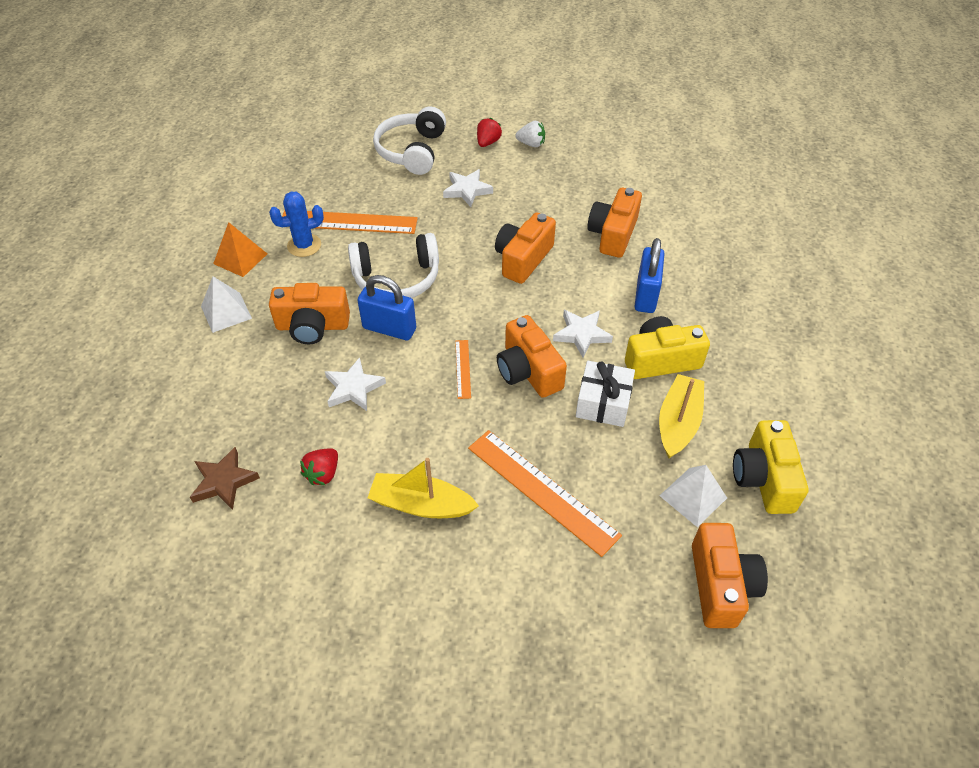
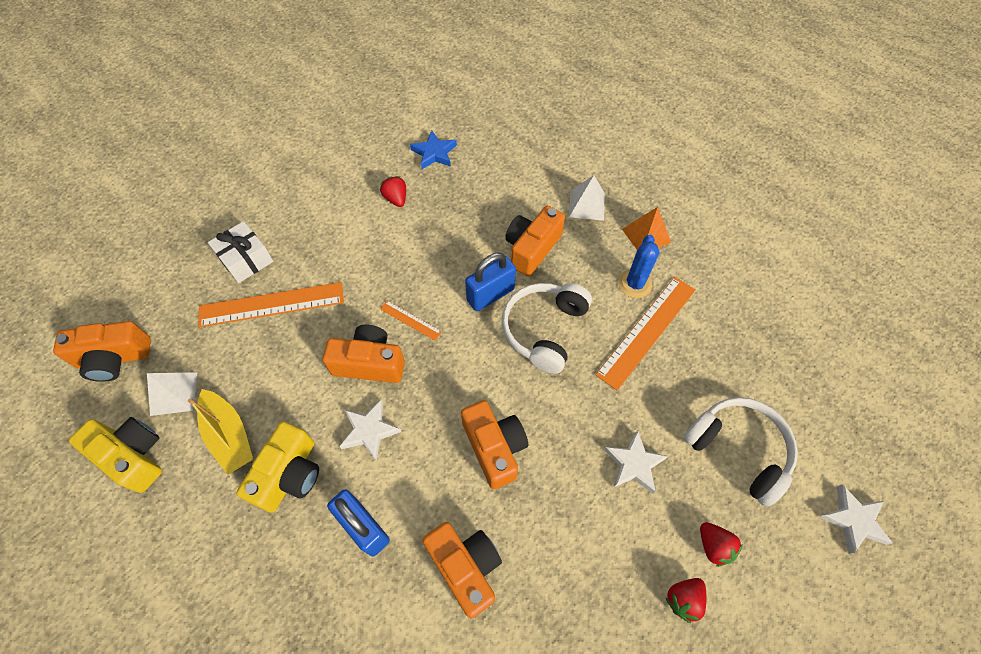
camera: 125 degrees right, 10 degrees up
(224, 481) = (434, 153): brown star -> blue star
(353, 388) = (451, 245): white star -> white star (853, 520)
(421, 504) = (327, 235): yellow boat -> none
(531, 144) = (683, 599): white strawberry -> red strawberry
(603, 403) = (295, 395): white gift -> white gift (246, 259)
(720, 585) = (114, 358): orange camera -> orange camera turned 45 degrees counterclockwise

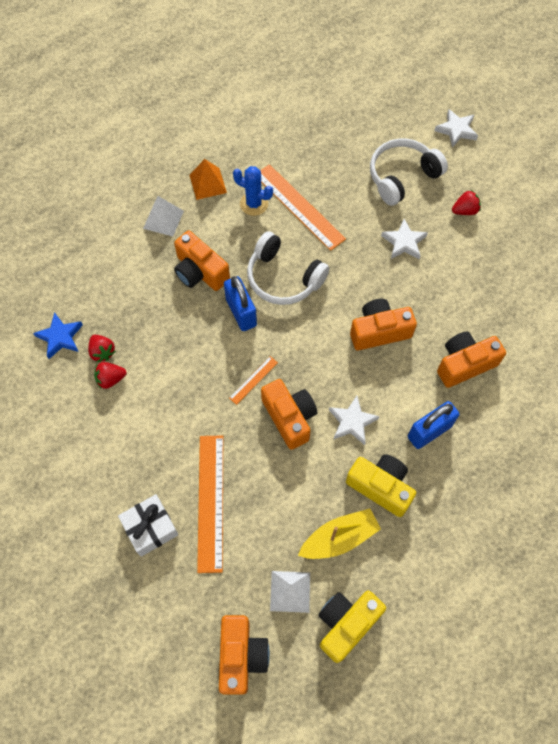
camera: 80 degrees left, 5 degrees up
(369, 363) = (289, 417): orange camera -> orange camera turned 135 degrees clockwise
(683, 599) = (495, 237): red strawberry -> red strawberry (102, 352)

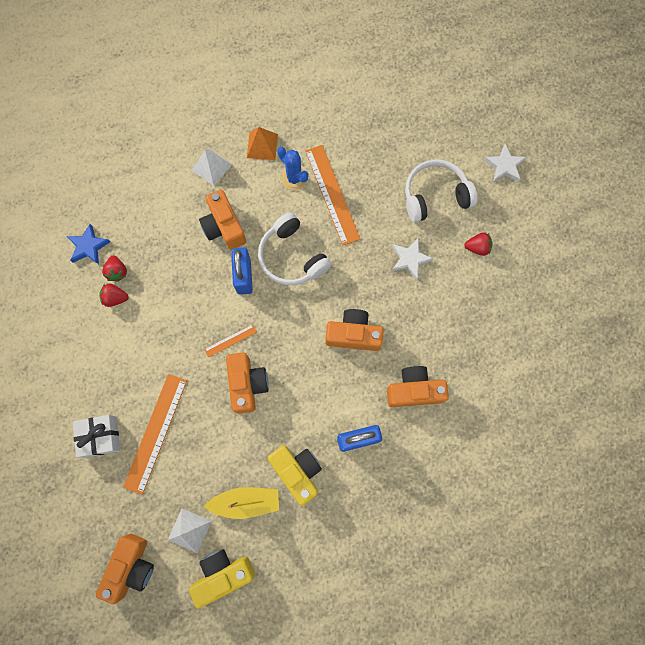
camera: 20 degrees right, 10 degrees up
(352, 422) = (297, 407): white star -> none

